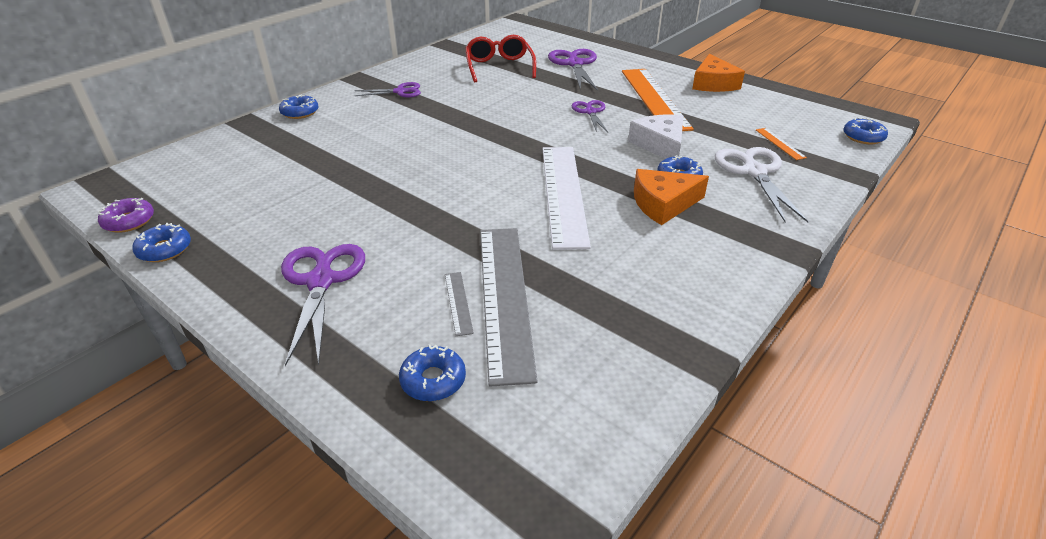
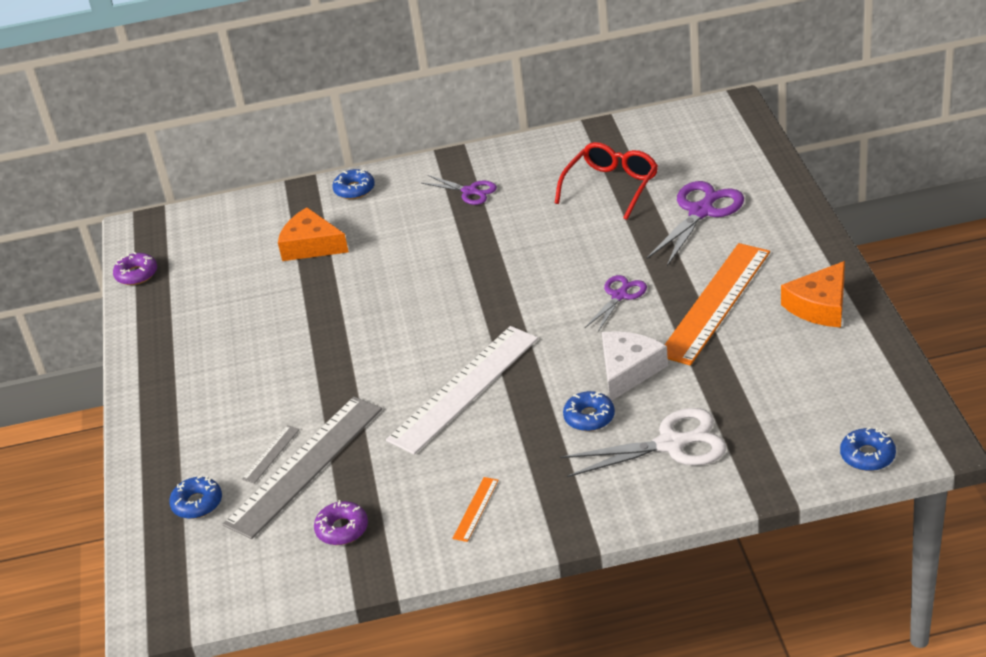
camera: 45 degrees right, 0 degrees up
(165, 249) = (138, 314): blue donut -> none
(321, 280) = (206, 390): purple scissors -> none
(611, 330) = (342, 529): none -> purple donut
(663, 204) = (532, 440): orange cheese -> orange cheese (311, 245)
(754, 172) = (672, 444): white scissors -> white scissors turned 45 degrees clockwise
(780, 143) = (756, 422): orange ruler -> orange ruler (476, 509)

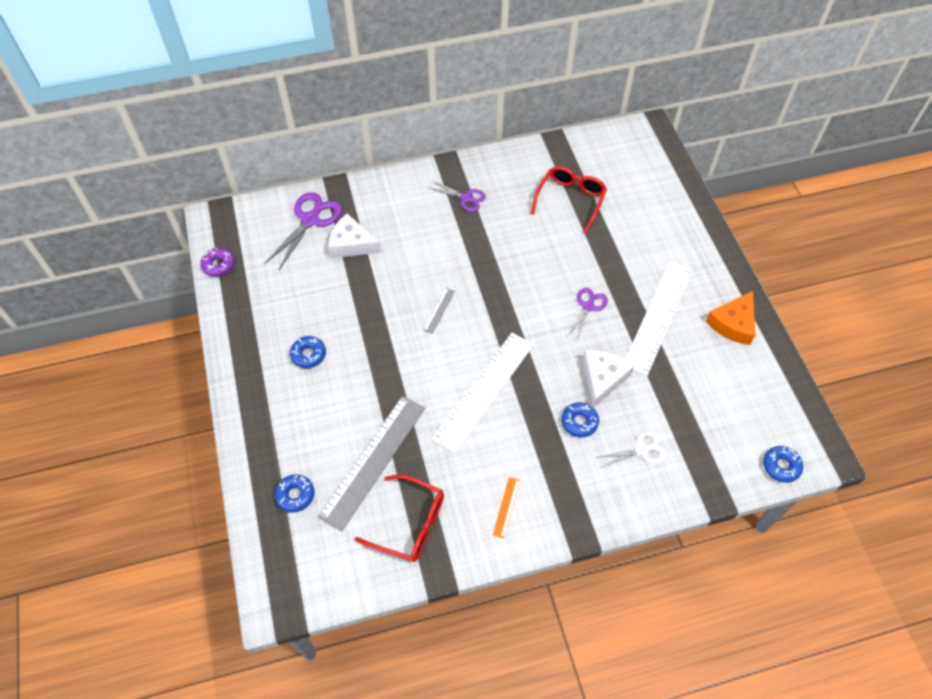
camera: 10 degrees left, 20 degrees up
(271, 454) = (346, 448): grey ruler -> grey ruler (439, 310)
(311, 245) = (351, 244): orange cheese -> white cheese
(342, 529) = (409, 523): purple donut -> red glasses
(354, 189) = (378, 190): blue donut -> blue donut (308, 354)
(672, 444) = (642, 450): white scissors -> white scissors, size x0.60
(701, 211) = (638, 228): purple scissors -> purple scissors (310, 220)
(715, 303) = (658, 317): orange ruler -> white ruler

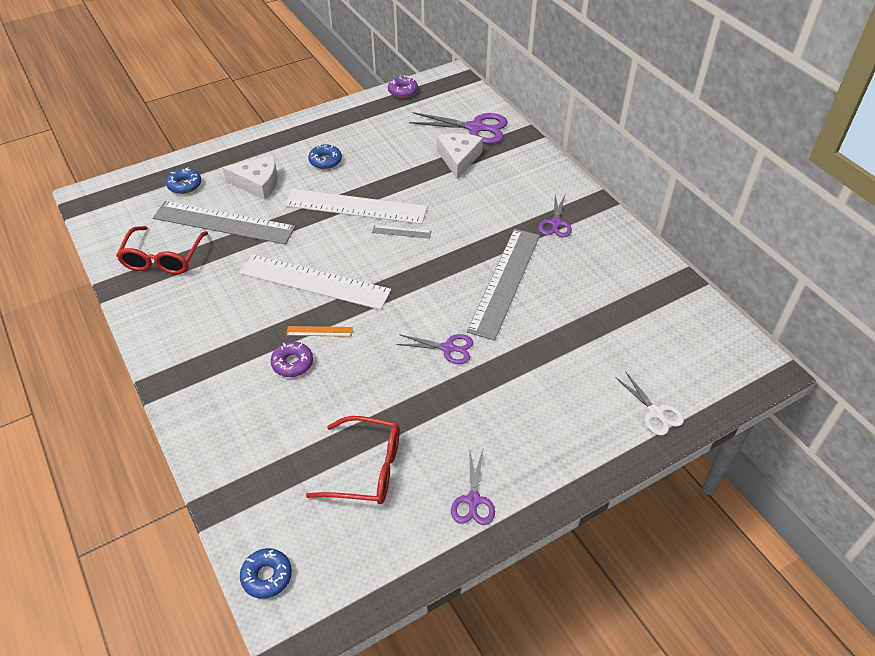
camera: 75 degrees right, 10 degrees down
(506, 507) = (185, 321): orange ruler -> orange ruler (319, 331)
(524, 251) = (504, 282): none -> grey ruler
(570, 201) = (597, 308): red glasses -> red glasses (365, 468)
(579, 422) = (292, 363): blue donut -> purple donut
(602, 378) = (353, 375): white cheese -> white cheese (258, 183)
(642, 450) = (266, 424): white scissors -> white scissors (656, 413)
(658, 317) = (456, 417): white ruler -> white ruler (356, 207)
(733, 324) = (473, 500): orange cheese -> purple scissors

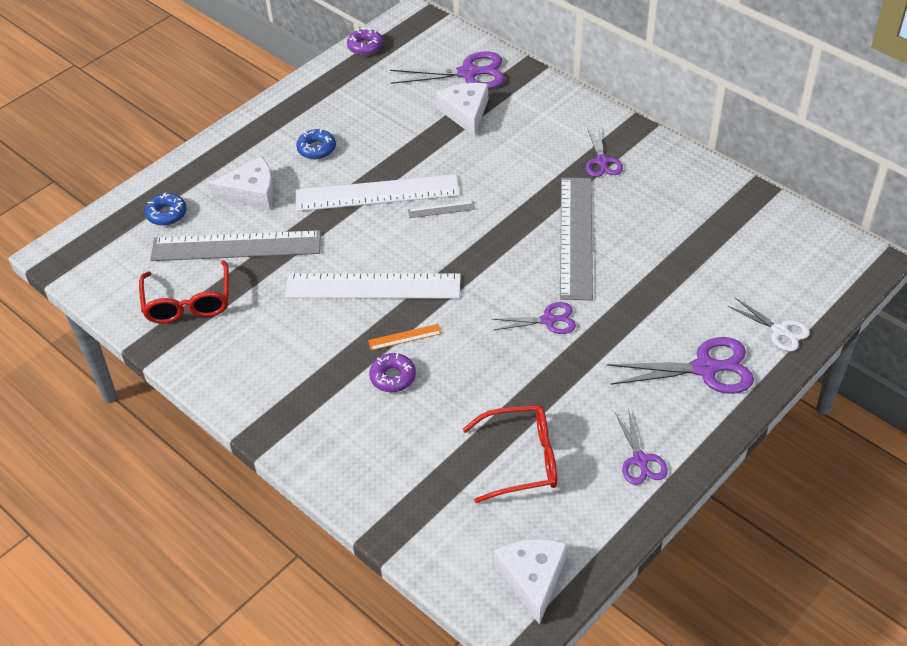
camera: 15 degrees left, 0 degrees up
(267, 576) = (472, 586): blue donut -> none
(324, 586) = (532, 578): none -> white cheese
(571, 430) = (706, 368): none -> purple scissors

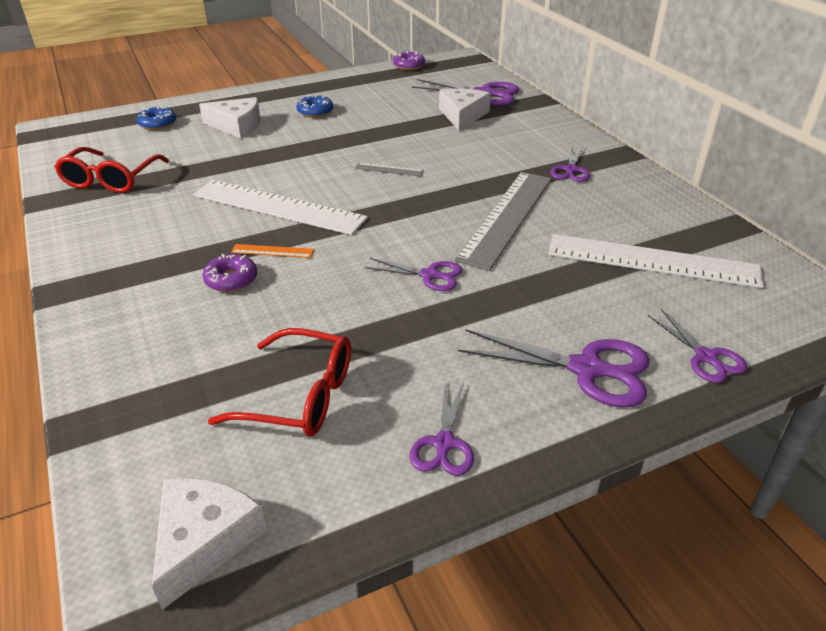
camera: 20 degrees right, 10 degrees down
(236, 246) = (189, 154): grey ruler -> none
(377, 193) = (340, 147): white ruler -> white ruler (652, 261)
(780, 331) = (706, 357): white scissors -> purple scissors

